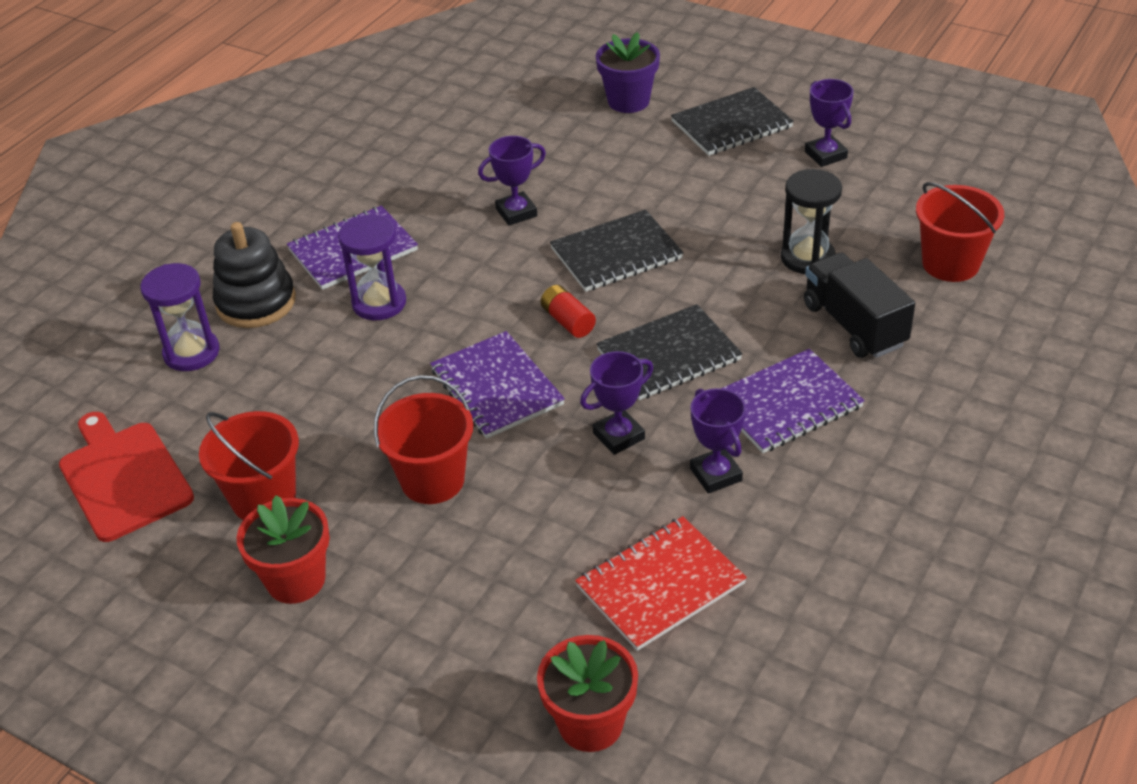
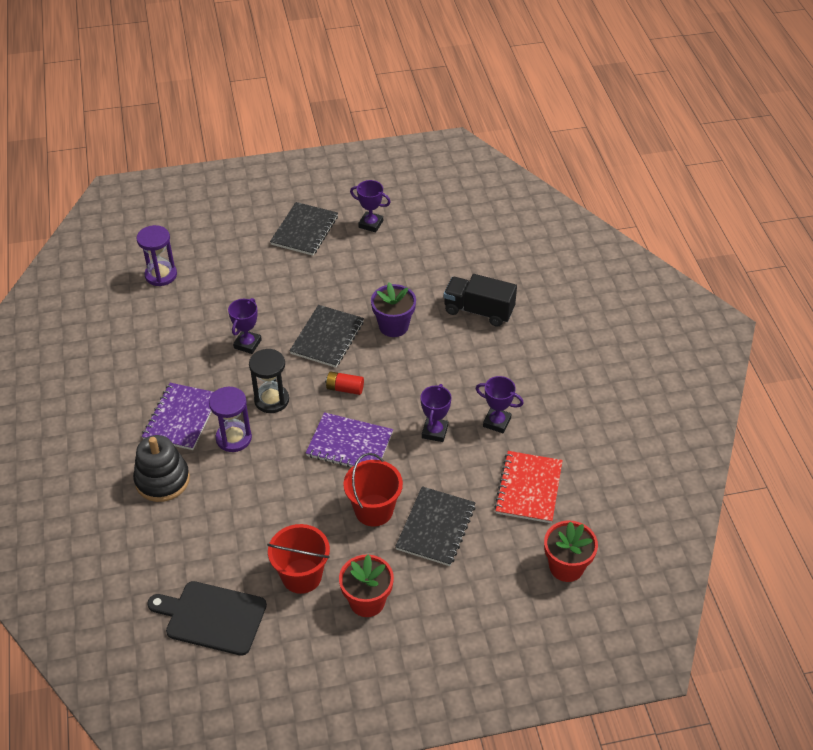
camera: 45 degrees left, 5 degrees up
(123, 477) = (212, 617): red cutting board -> black cutting board
(191, 353) = (161, 530): purple hourglass -> purple hourglass (161, 275)
(628, 101) = (233, 244): purple flower pot -> purple flower pot (393, 326)
(669, 355) = (412, 377): black notebook -> black notebook (435, 527)
(786, 404) = (490, 368): purple notebook -> none
(807, 258) = (422, 287): black hourglass -> black hourglass (271, 400)
(950, 264) = (488, 254): red bucket -> none

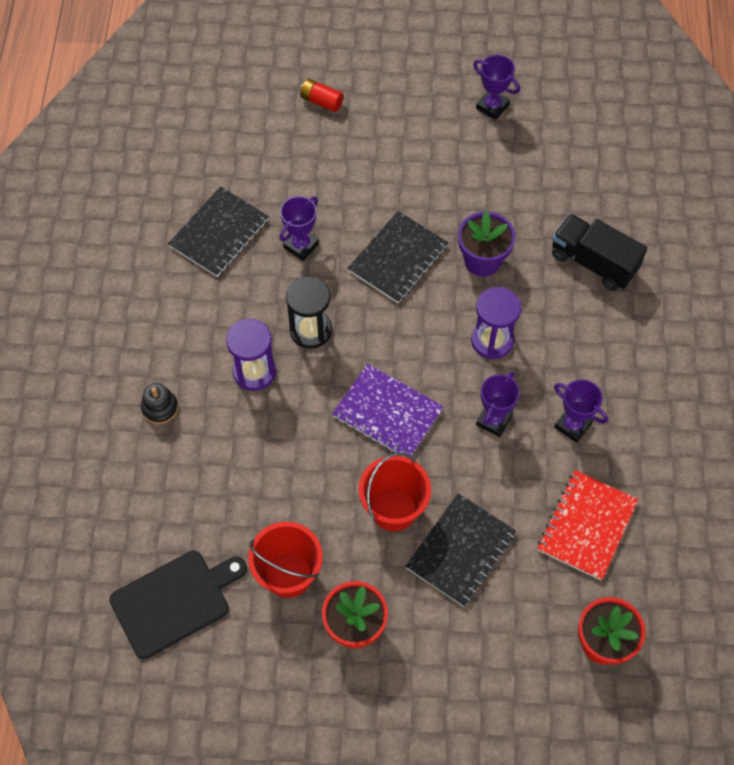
camera: 15 degrees right, 15 degrees up
(161, 275) = (221, 125): purple hourglass -> purple hourglass (492, 340)
(162, 480) = (160, 408): black stacking toy -> black stacking toy, size x0.56
(181, 418) = (200, 329): purple notebook -> none
(212, 617) = (174, 601): black cutting board -> black cutting board turned 120 degrees clockwise
(304, 230) = (408, 98): black notebook -> black notebook (219, 233)
(344, 388) = (401, 335): red battery -> red battery (321, 101)

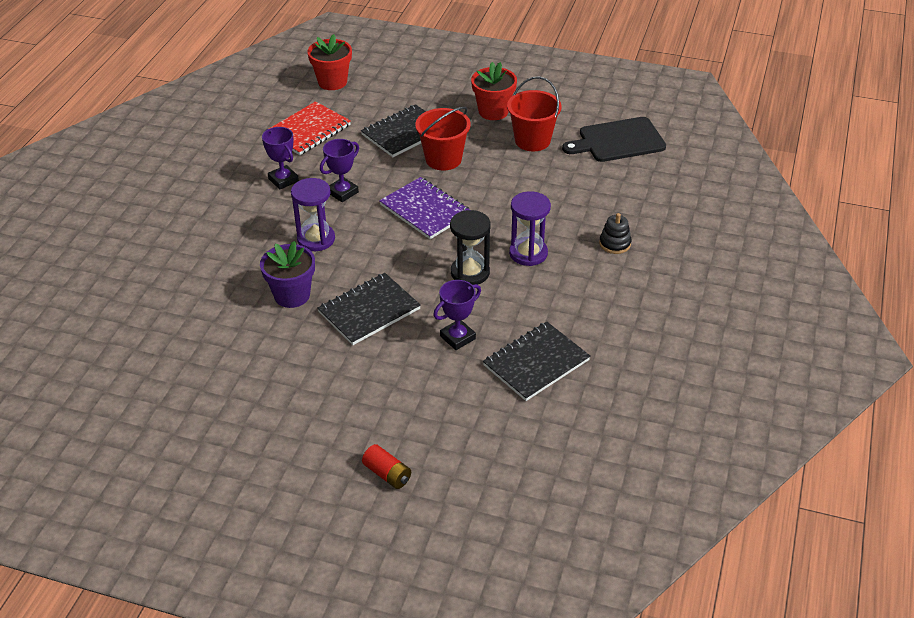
camera: 165 degrees left, 20 degrees down
(492, 107) = (201, 429): purple trophy -> none
(593, 262) = (194, 276): black truck -> none

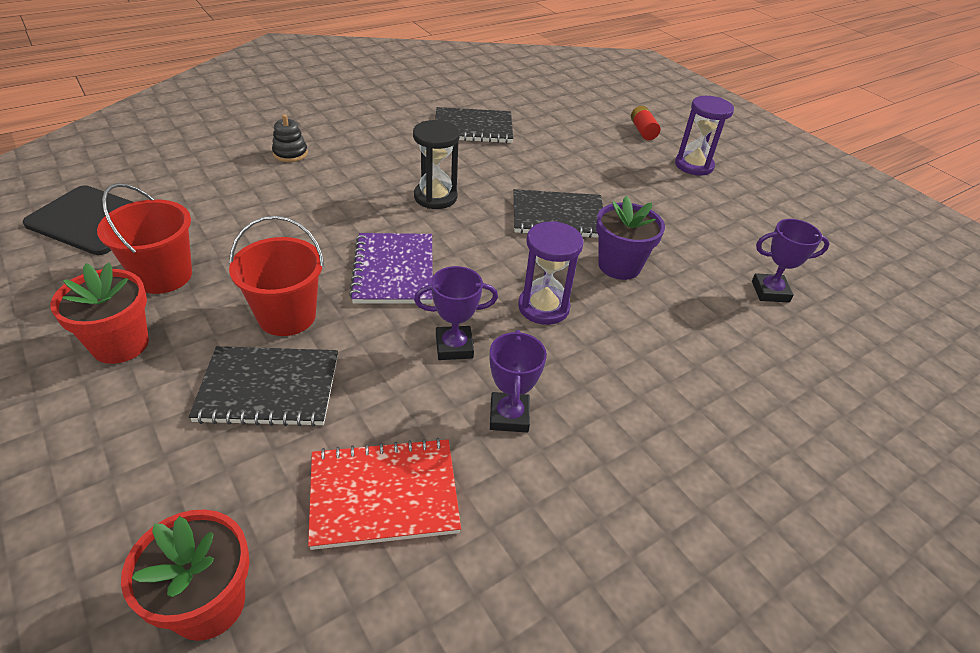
camera: 145 degrees left, 0 degrees up
(457, 337) = (508, 165): purple trophy -> purple trophy (770, 291)
(528, 253) = (366, 184): purple hourglass -> purple hourglass (694, 165)

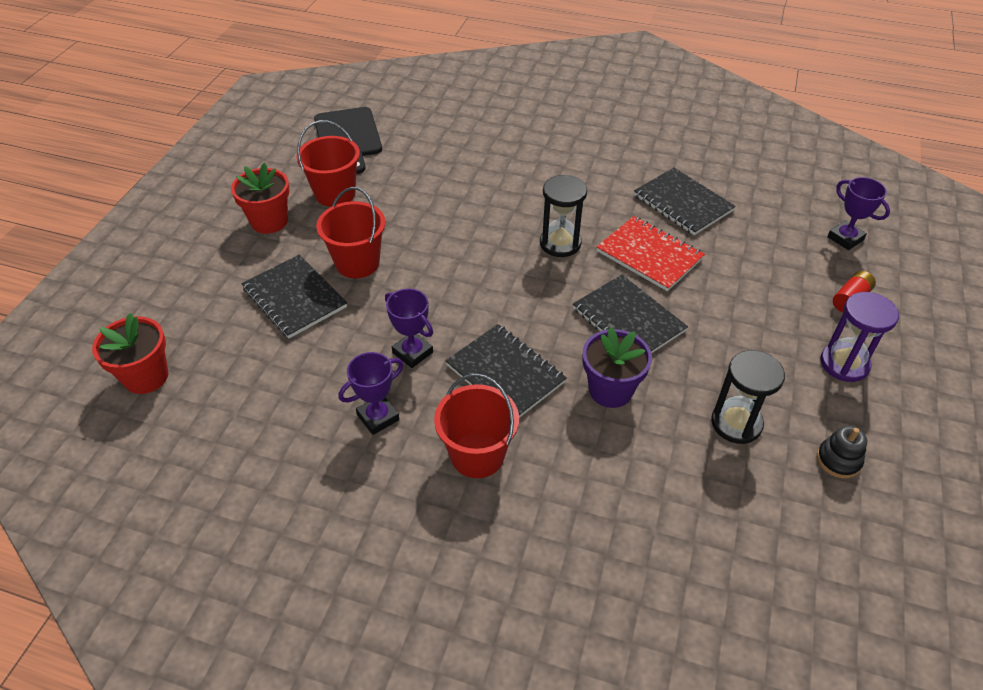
camera: 55 degrees right, 5 degrees up
(290, 153) = (513, 149): black stacking toy -> black stacking toy (838, 460)
(384, 494) = (264, 397): red notebook -> red notebook (649, 255)
(394, 270) = (453, 277): purple notebook -> none
(543, 307) = (505, 374): purple hourglass -> black notebook
(618, 375) = (477, 455): none -> red bucket
(705, 233) = (736, 423): none -> black hourglass
(770, 291) = (704, 509): purple trophy -> purple trophy (845, 238)

